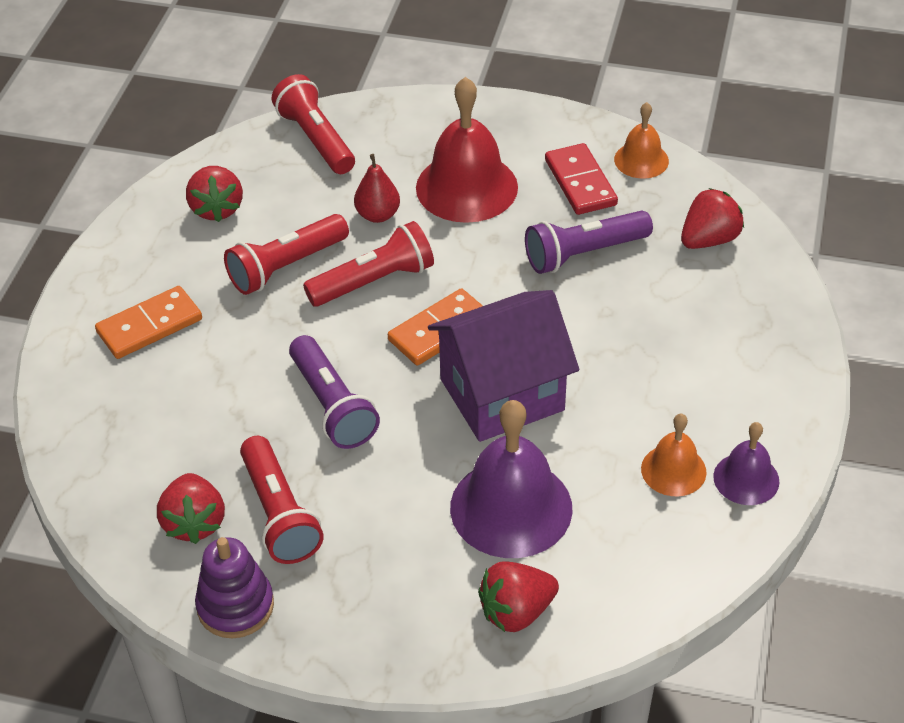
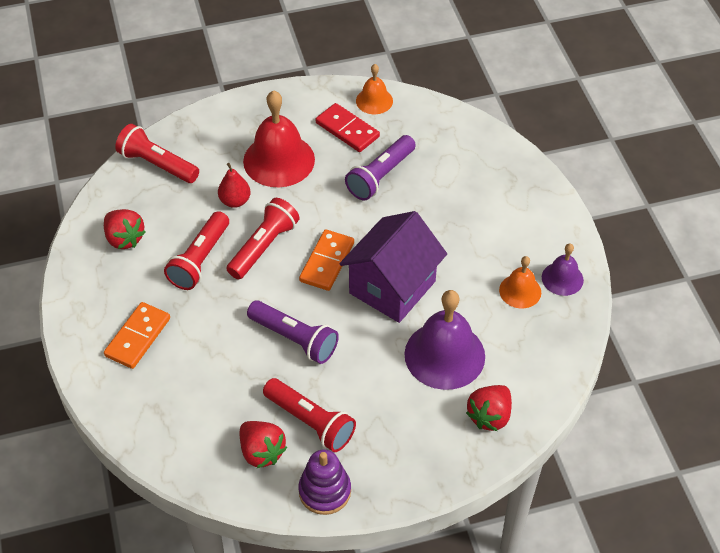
camera: 30 degrees left, 5 degrees up
(709, 239) = (447, 138): red strawberry -> none

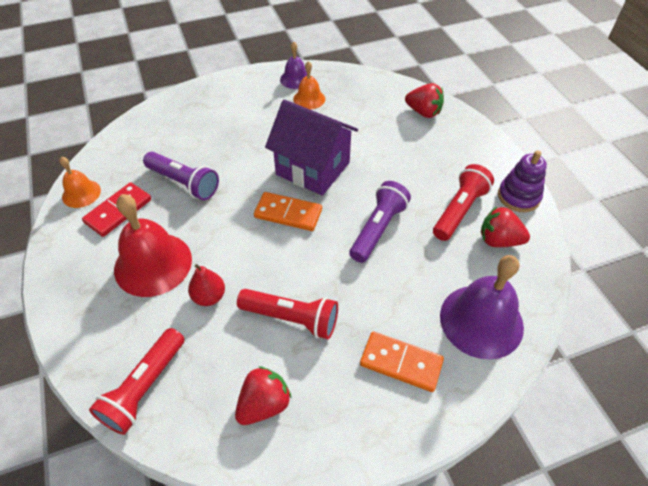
camera: 95 degrees left, 0 degrees up
(262, 452) = (498, 240): red strawberry -> red strawberry turned 120 degrees counterclockwise
(263, 247) = (272, 264): red flashlight -> none
(444, 355) = (375, 136): purple bell -> purple bell (481, 321)

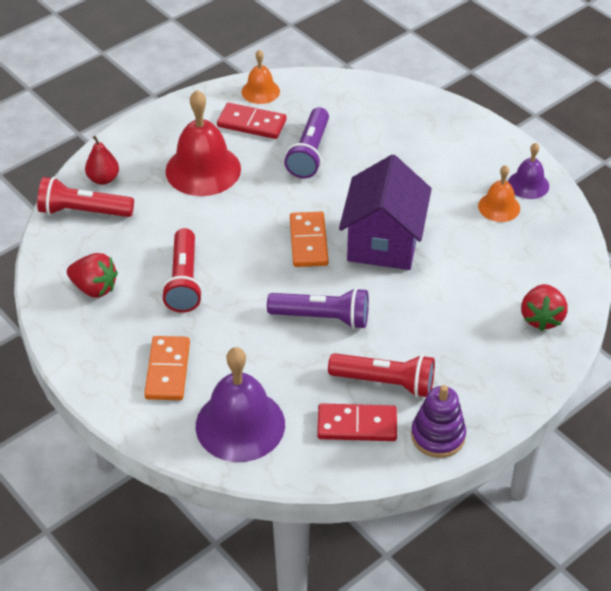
camera: 70 degrees right, 5 degrees down
(209, 297) = (184, 218): red pear -> red pear (103, 179)
(498, 240) = (357, 425): red strawberry -> red domino

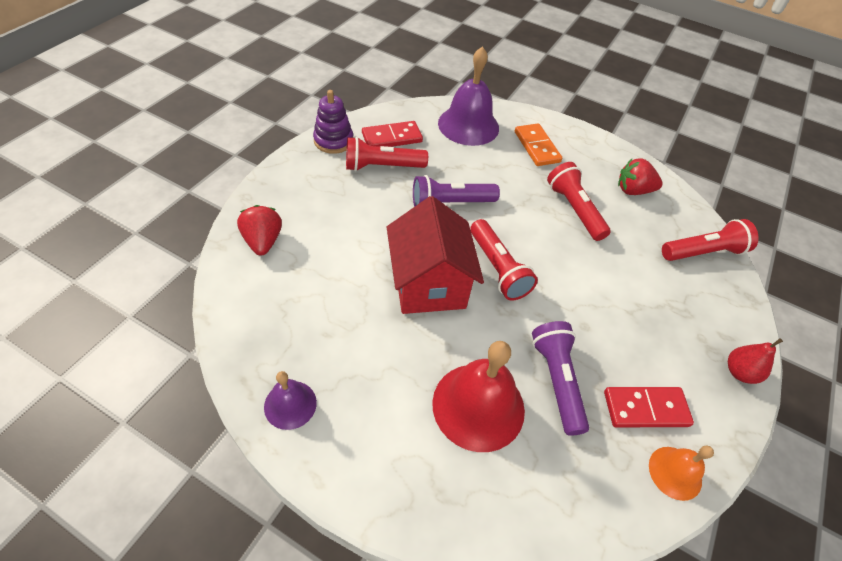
camera: 155 degrees right, 5 degrees up
(103, 179) = (720, 290): red pear -> red pear (739, 372)
(203, 169) = (645, 326): red bell -> red bell (478, 406)
(308, 242) = (497, 268): orange domino -> red flashlight
(383, 242) = (429, 284): purple house -> red house
(499, 207) = (321, 359): orange bell -> none

